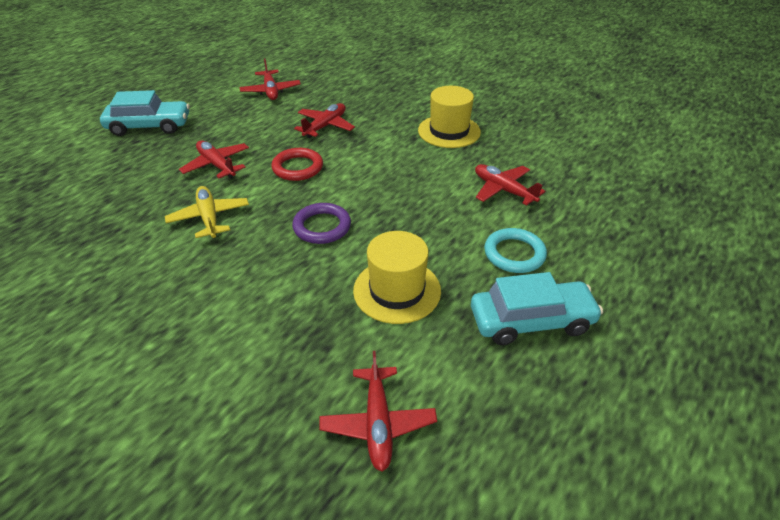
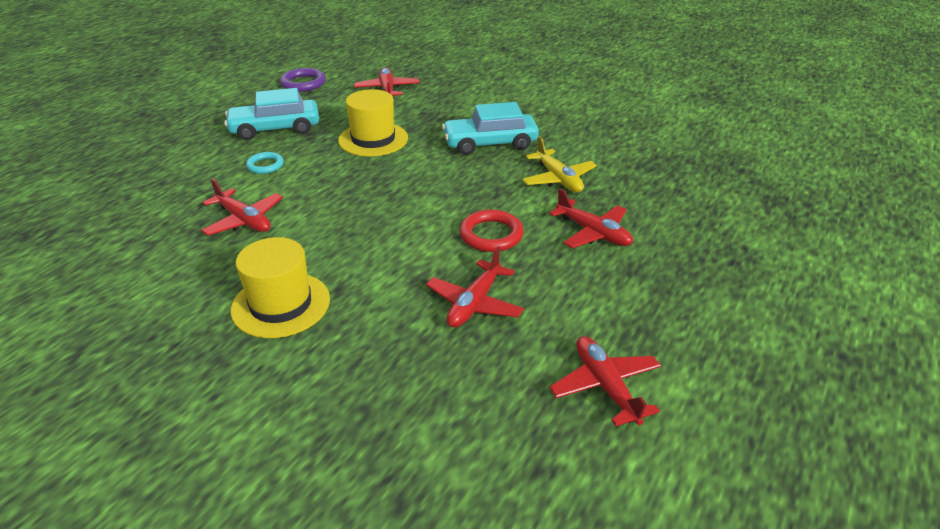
camera: 175 degrees right, 5 degrees down
(149, 126) = (742, 287): turquoise car -> turquoise car (490, 143)
(322, 227) = (444, 177): purple ring -> purple ring (303, 83)
(514, 254) = (265, 165): turquoise ring -> turquoise ring, size x0.66

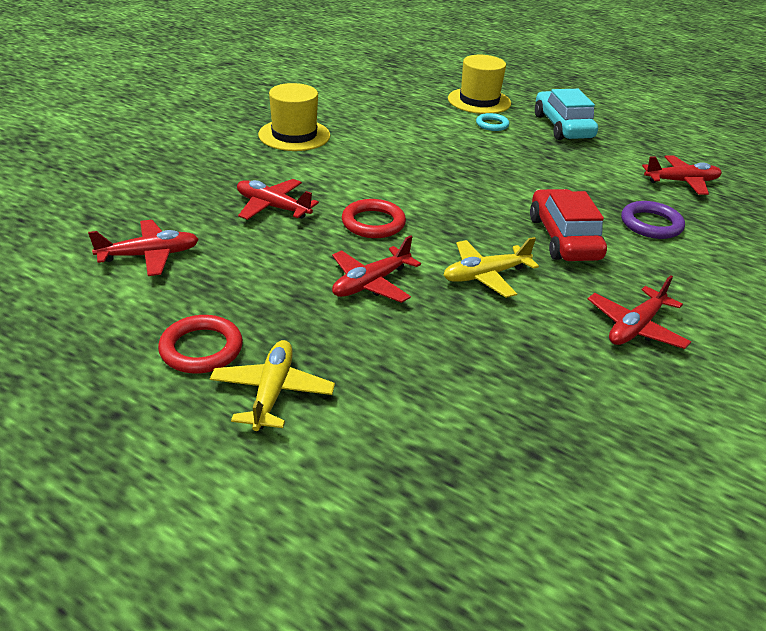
camera: 90 degrees right, 0 degrees up
(244, 220) = (404, 120): red plane -> red plane (635, 327)
(303, 83) = (673, 137): purple ring -> purple ring (651, 224)
(373, 139) = (554, 171): yellow hat -> yellow hat (479, 101)
(490, 143) = (563, 238): turquoise car -> red car
(733, 319) = (201, 349): none -> red ring
(759, 273) = (272, 392): none -> yellow plane

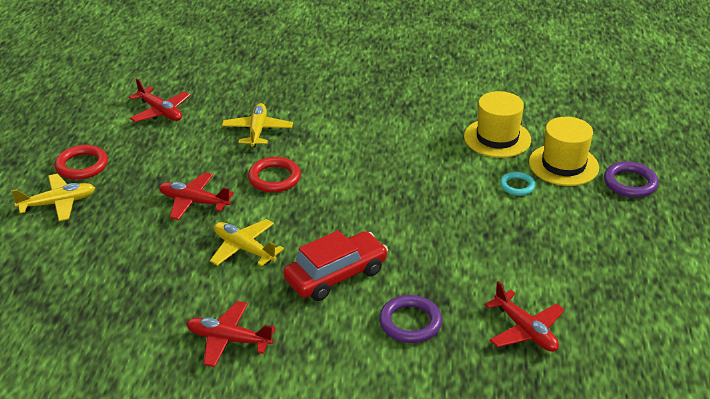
camera: 65 degrees right, 0 degrees up
(272, 207) = (257, 131): red plane -> yellow plane
(294, 135) = (376, 100): yellow hat -> yellow hat (497, 138)
(523, 90) = (630, 183): none -> purple ring
(562, 127) = (567, 228): turquoise car -> none

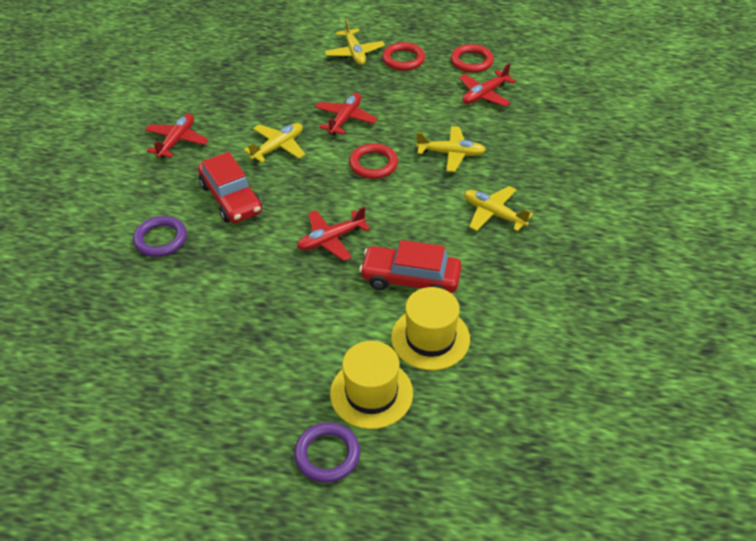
camera: 95 degrees right, 10 degrees up
(97, 120) = (471, 61): none -> red ring
(343, 108) = (493, 214): none -> yellow plane
(433, 150) = (410, 279): none -> red car
(517, 186) = (337, 342): turquoise ring -> none
(525, 330) = (125, 314): red plane -> red plane (331, 239)

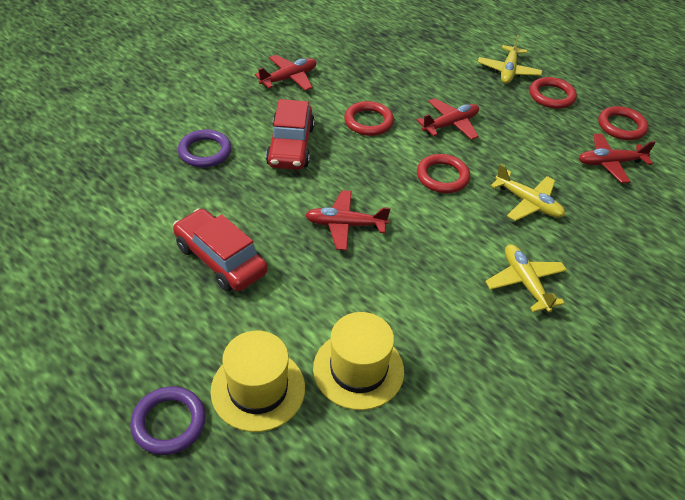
camera: 30 degrees right, 0 degrees up
(278, 147) = (368, 122): yellow plane -> red ring
(410, 279) = (387, 301): red car -> red car (220, 259)

